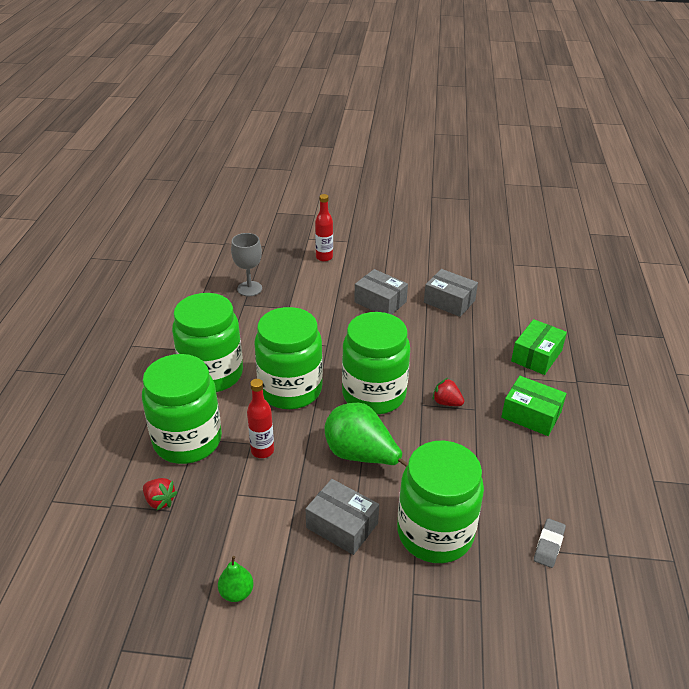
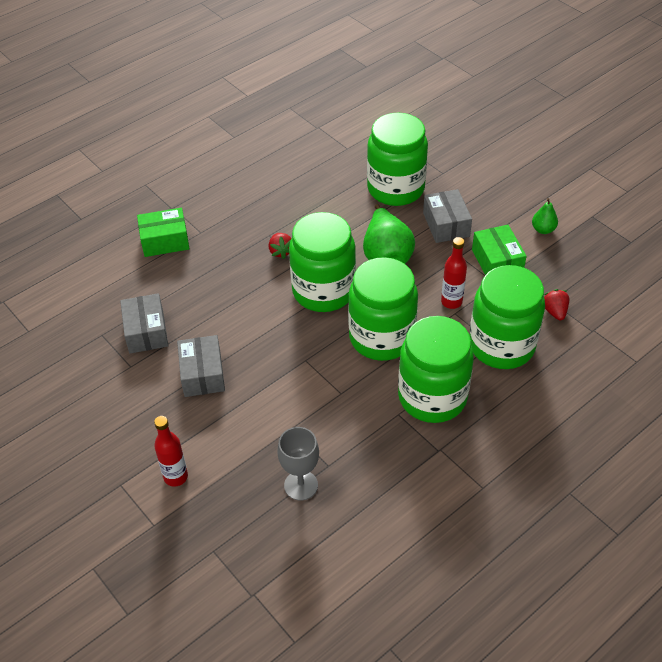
camera: 135 degrees left, 10 degrees up
(531, 415) = (239, 208): green box -> green box (497, 261)
(549, 545) = (341, 148): grey eraser -> none

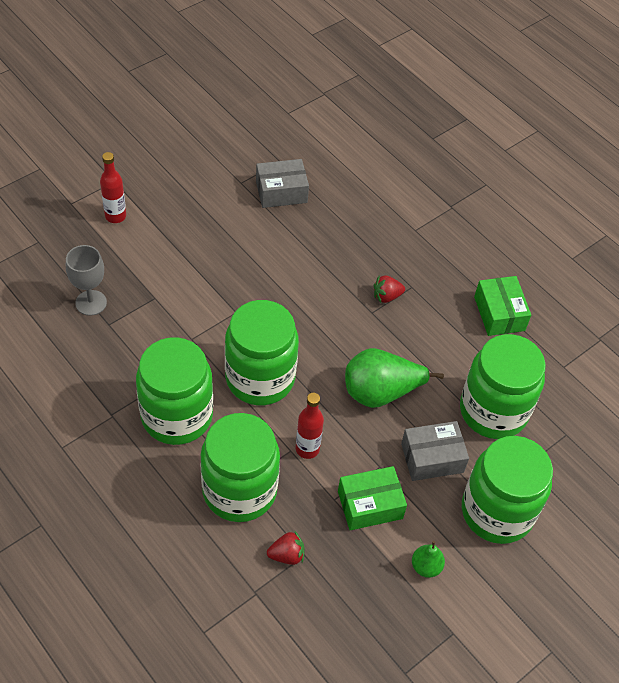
camera: 85 degrees right, 5 degrees up
(165, 241) = (402, 202): green box -> green box (499, 313)
(202, 374) = (226, 233): grey box -> none
(323, 291) = (328, 331): green jar -> green jar (497, 512)

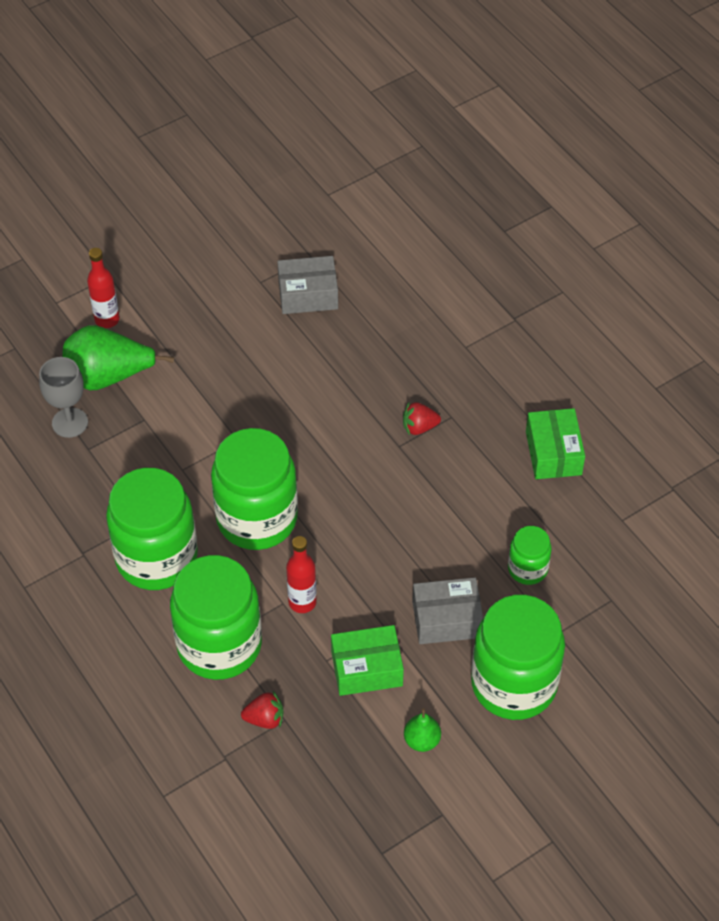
camera: 10 degrees right, 0 degrees up
(380, 392) = (396, 541): green pear -> green pear (108, 377)
(493, 411) = (527, 569): green jar -> green jar, size x0.49

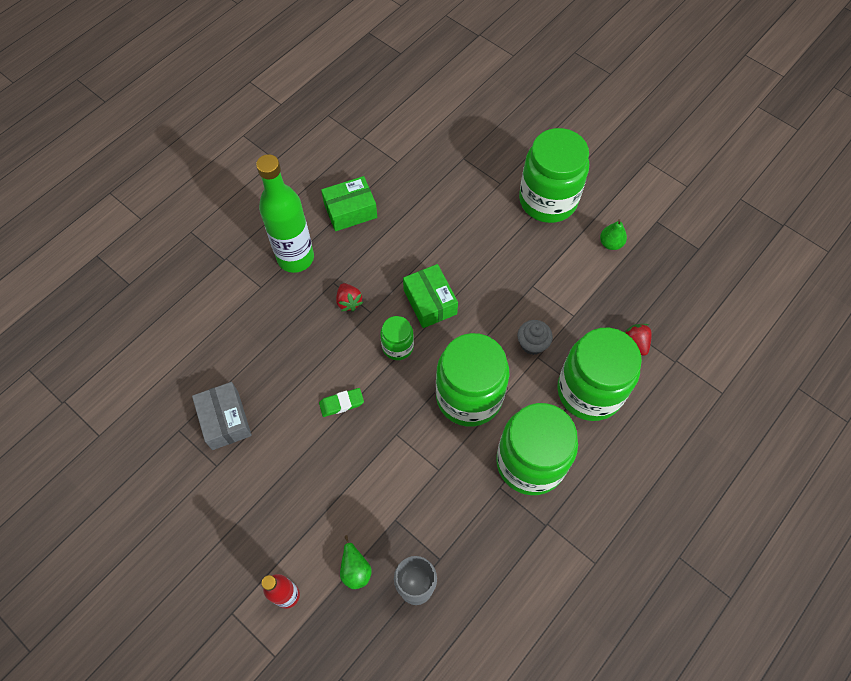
camera: 105 degrees left, 10 degrees up
(108, 377) = (355, 569): green pear -> green pear, size x0.51
(291, 397) = (341, 403): none -> green eraser
(302, 602) = (532, 344): red bottle -> grey cupcake
(366, 668) = (570, 288): green box -> green box (430, 302)
(446, 619) = (513, 248): grey box -> none
(497, 386) = (295, 258): none -> green bottle
(527, 569) = (455, 208): green jar -> green jar (397, 346)

